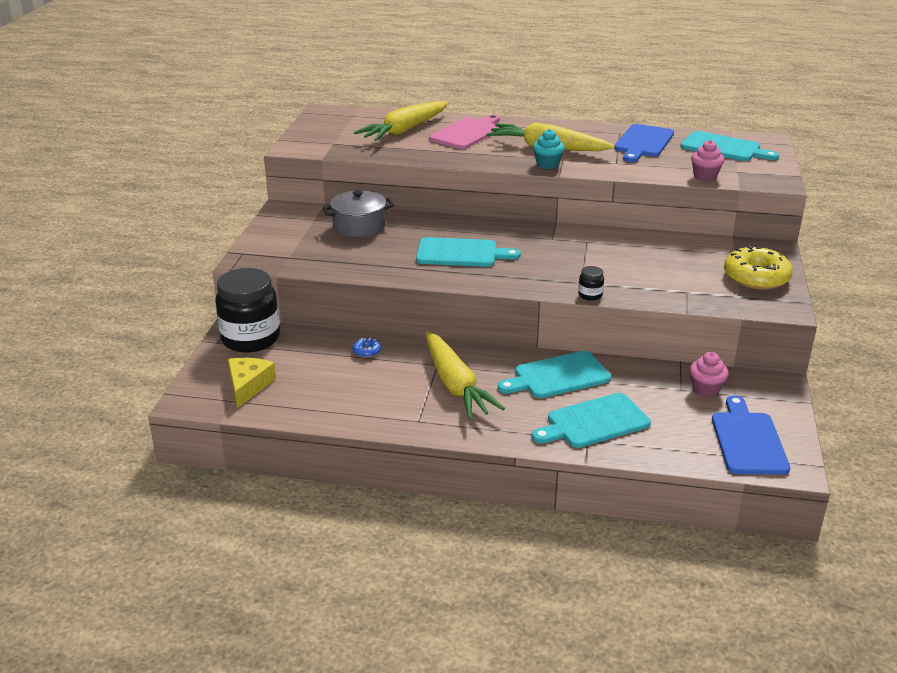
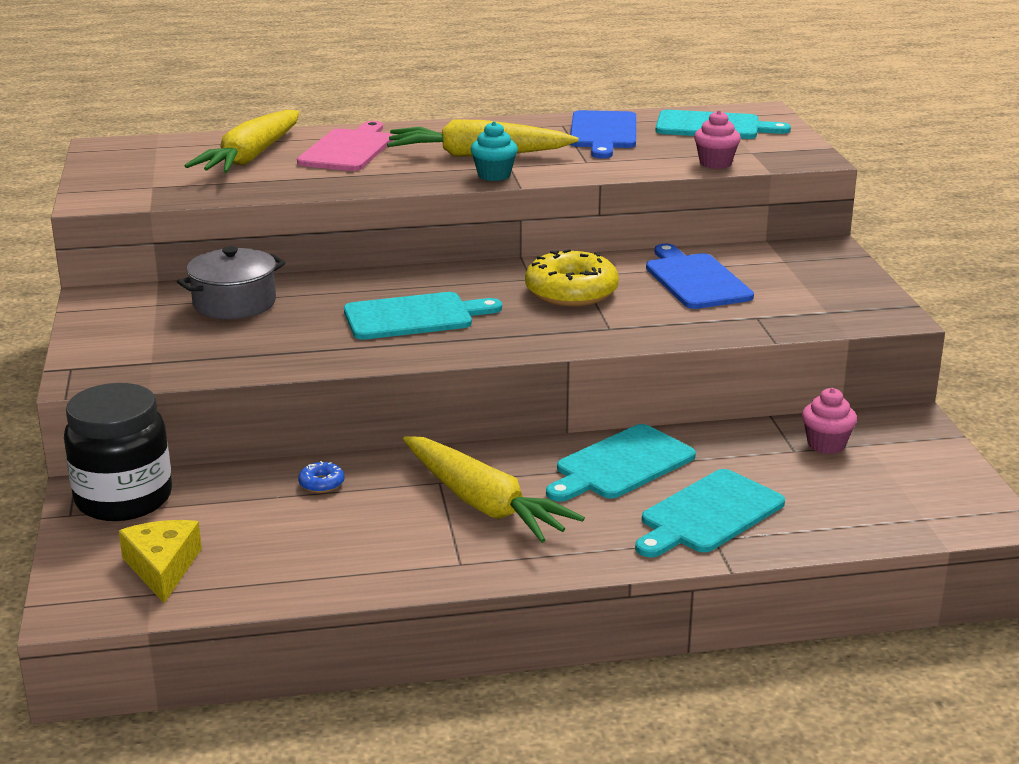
camera: 20 degrees left, 5 degrees down
(590, 295) = (633, 342): black jar -> none
(748, 440) = (919, 497): blue cutting board -> blue cutting board (696, 280)
(756, 277) = (831, 285): yellow donut -> yellow donut (571, 292)

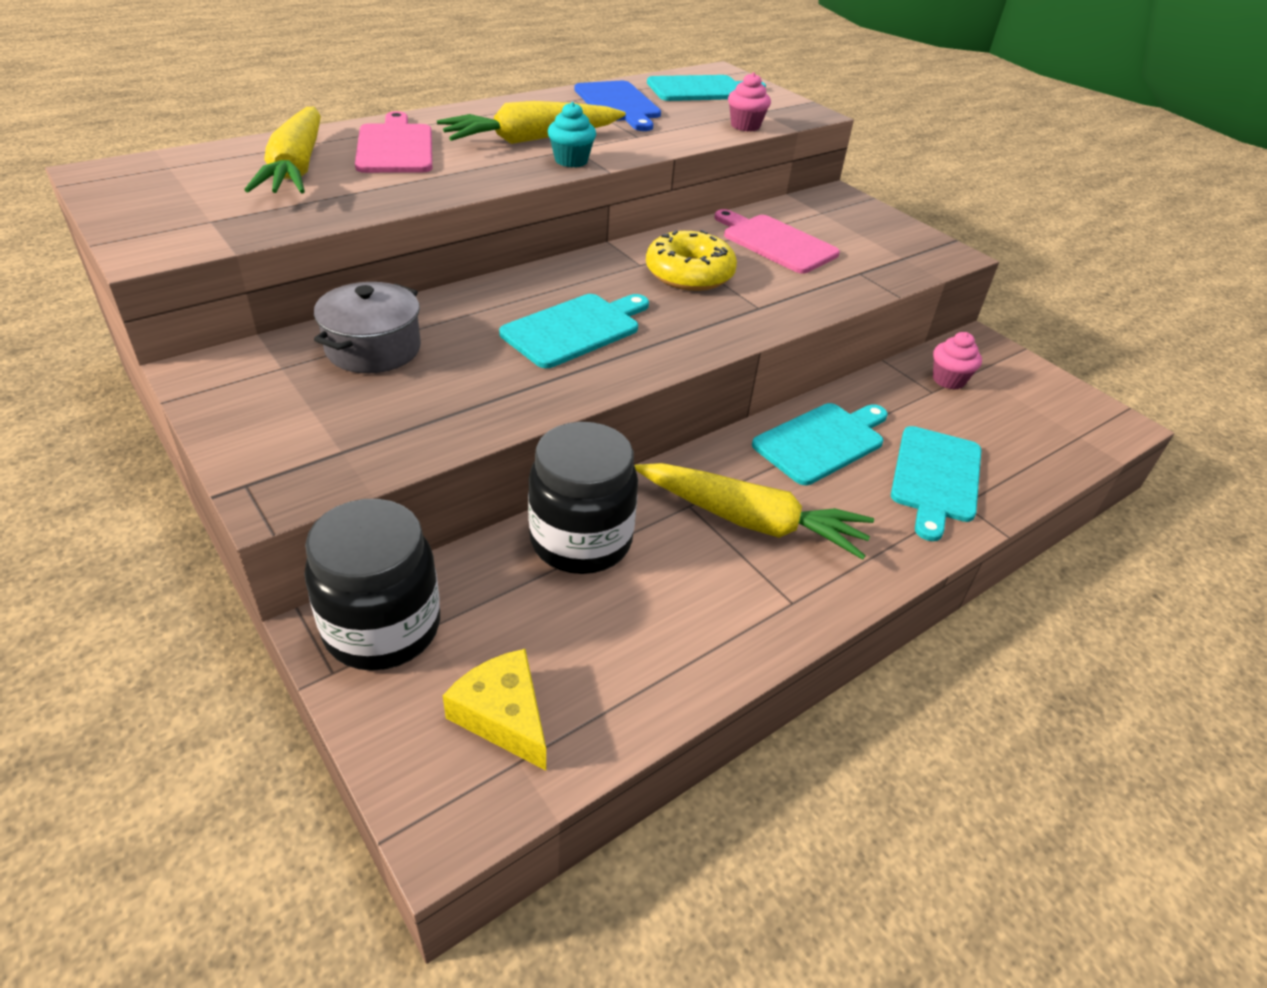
camera: 30 degrees left, 15 degrees up
(321, 483) = (581, 541): blue donut -> black jar
(621, 465) = (822, 442): turquoise cutting board -> turquoise cutting board turned 150 degrees counterclockwise
(696, 280) = (776, 242): blue cutting board -> pink cutting board

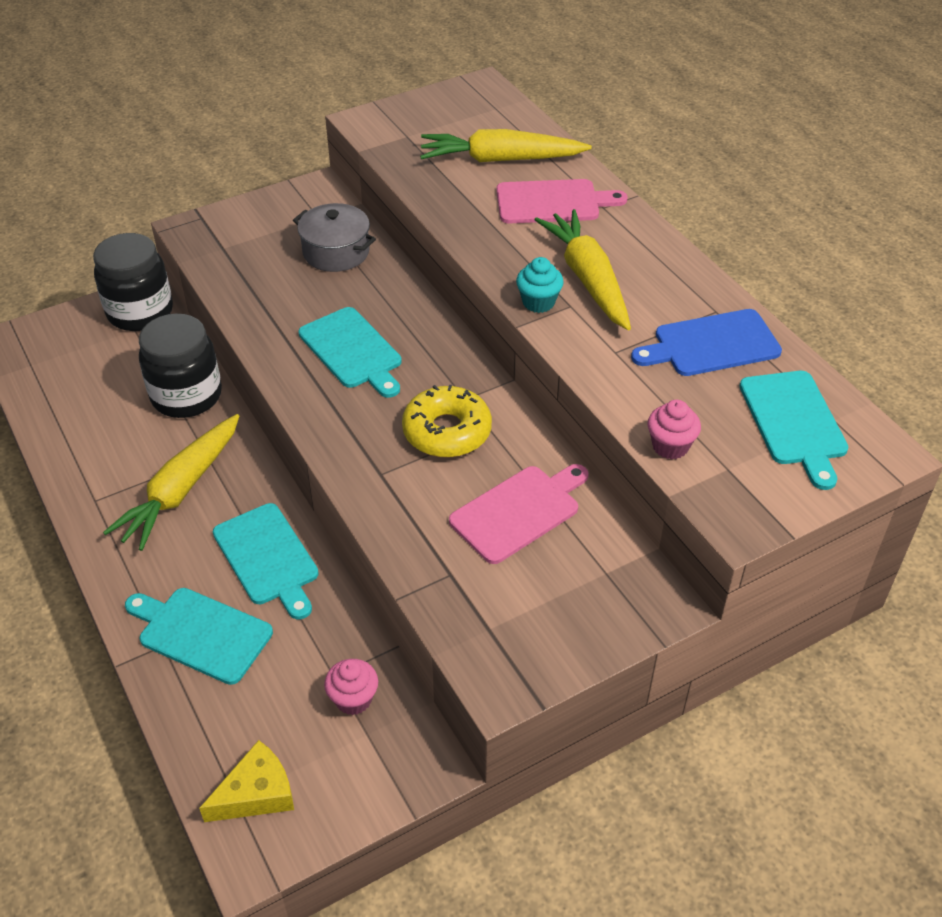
camera: 100 degrees right, 5 degrees up
(503, 716) = (61, 359): yellow cheese -> yellow cheese (256, 793)

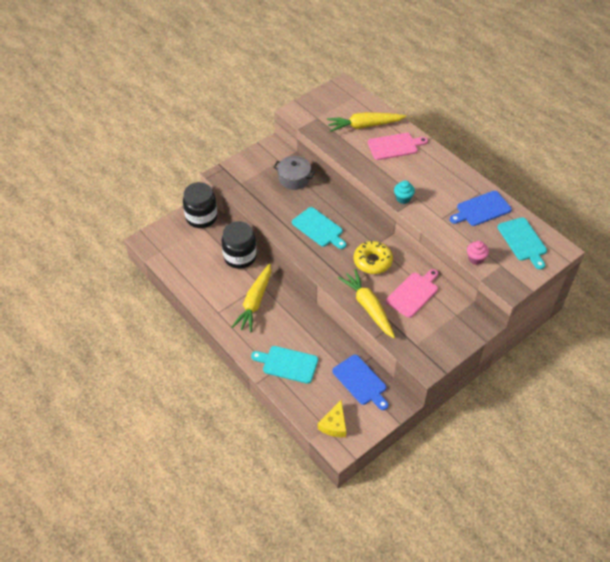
camera: 10 degrees left, 5 degrees up
(256, 793) = (334, 424): yellow cheese -> yellow cheese turned 150 degrees clockwise
(267, 558) = (304, 327): turquoise cutting board -> none
(353, 699) = (360, 381): pink cupcake -> blue cutting board
(587, 279) = (421, 184): yellow carrot -> yellow carrot (368, 307)

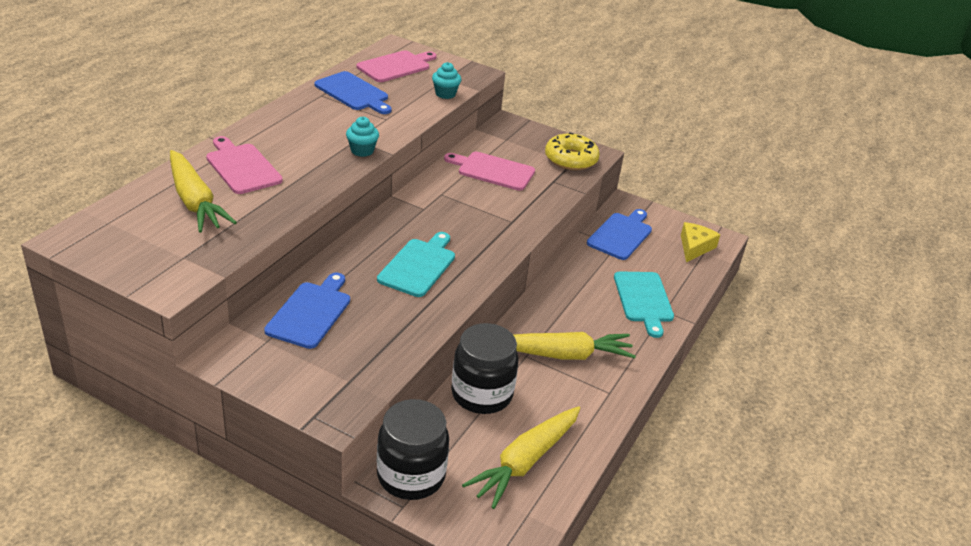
camera: 115 degrees left, 15 degrees down
(294, 179) = (311, 312): grey pot -> blue cutting board
(334, 424) = (694, 247): yellow cheese -> yellow cheese turned 60 degrees counterclockwise
(368, 307) = (540, 202): yellow carrot -> yellow carrot (525, 462)
(372, 261) = (457, 208): yellow donut -> yellow donut (571, 159)
(475, 259) = (445, 94): pink cupcake -> turquoise cupcake
(523, 241) = (396, 66): turquoise cutting board -> pink cutting board

